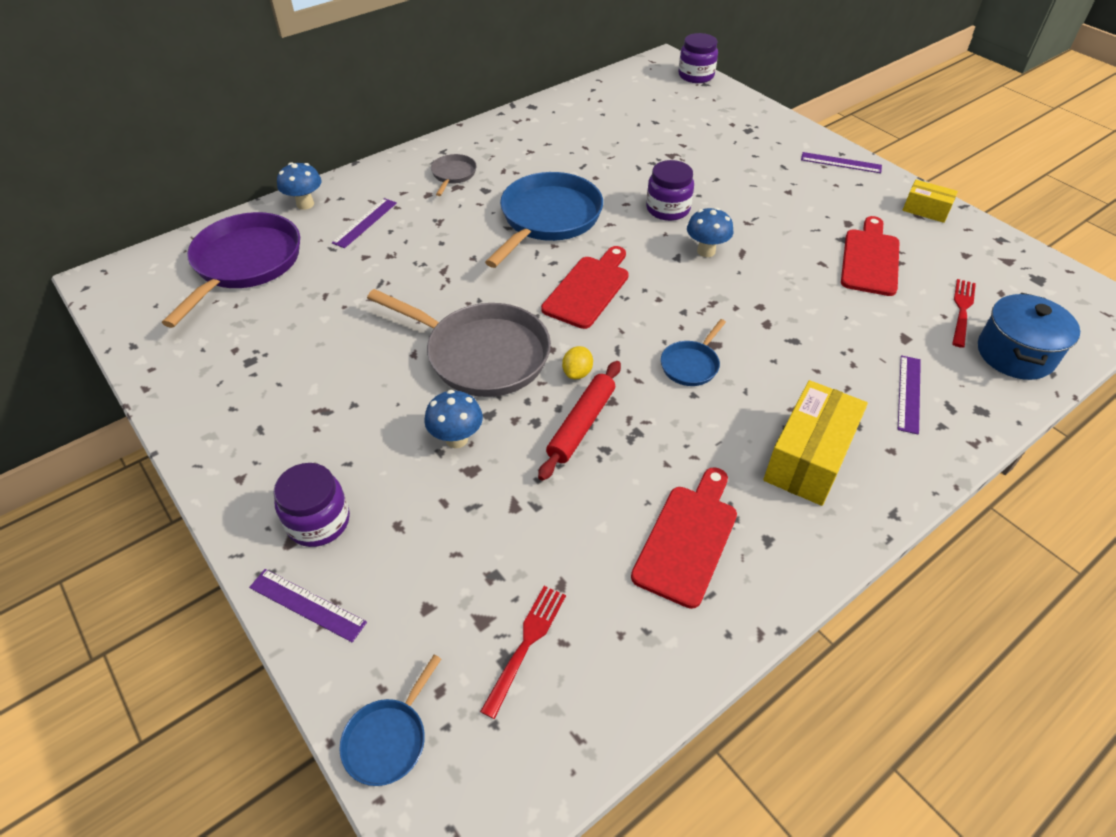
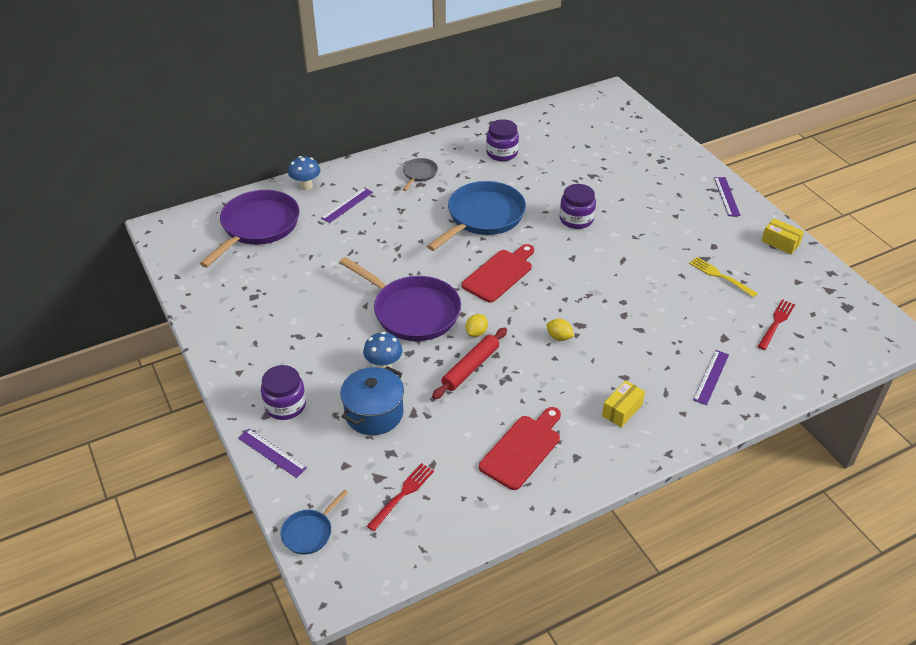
camera: 10 degrees right, 5 degrees down
(481, 354) = (412, 311): grey pan -> purple pan
(691, 364) = (559, 337): blue pan -> yellow lemon
(696, 75) = (633, 108): purple jar -> purple jar (502, 153)
(706, 251) = (595, 255): blue mushroom -> none
(808, 458) = (622, 410): yellow box -> yellow box, size x0.56
(841, 163) = (726, 196): purple ruler -> purple ruler turned 60 degrees clockwise
(870, 259) = (720, 276): red cutting board -> yellow fork
(1015, 354) = (803, 359): blue pot -> blue pot (374, 413)

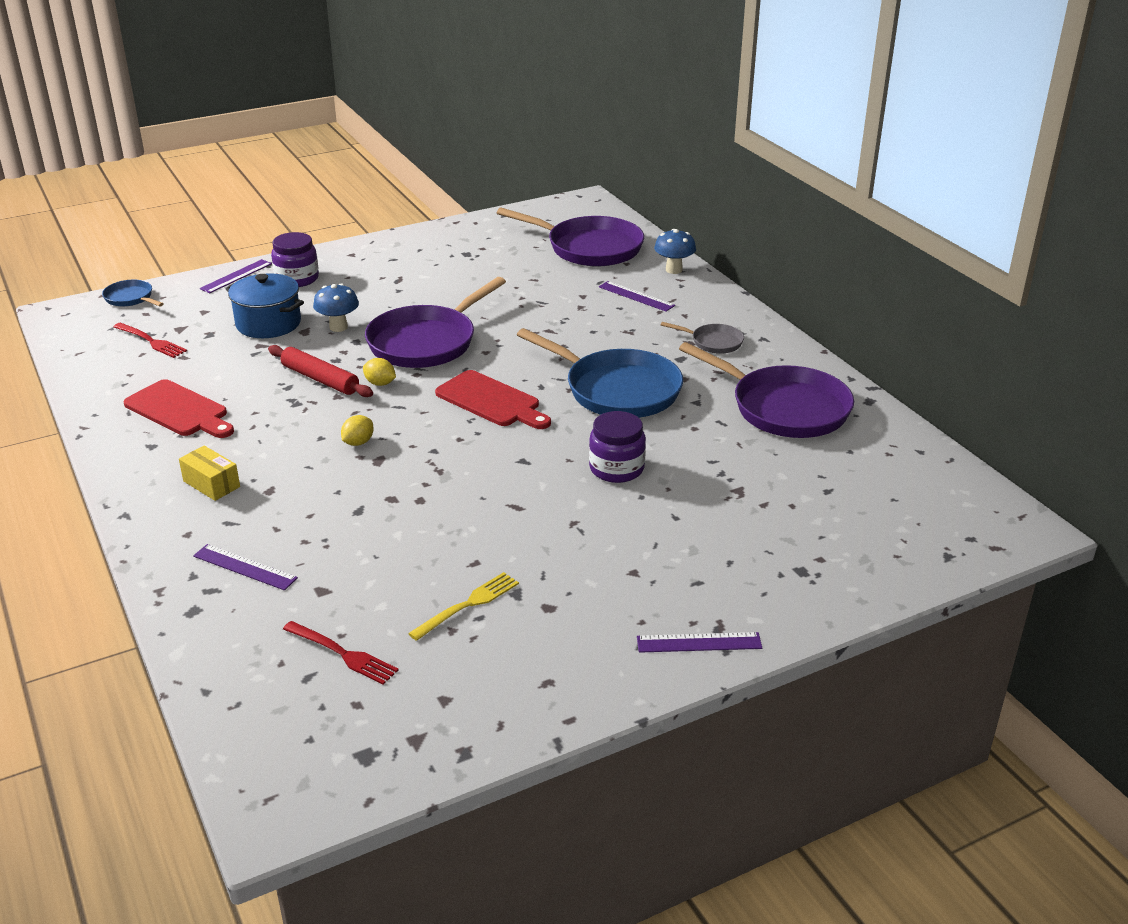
camera: 90 degrees right, 10 degrees down
(502, 153) = (783, 408): purple jar -> purple pan
(780, 243) = (557, 695): yellow box -> none

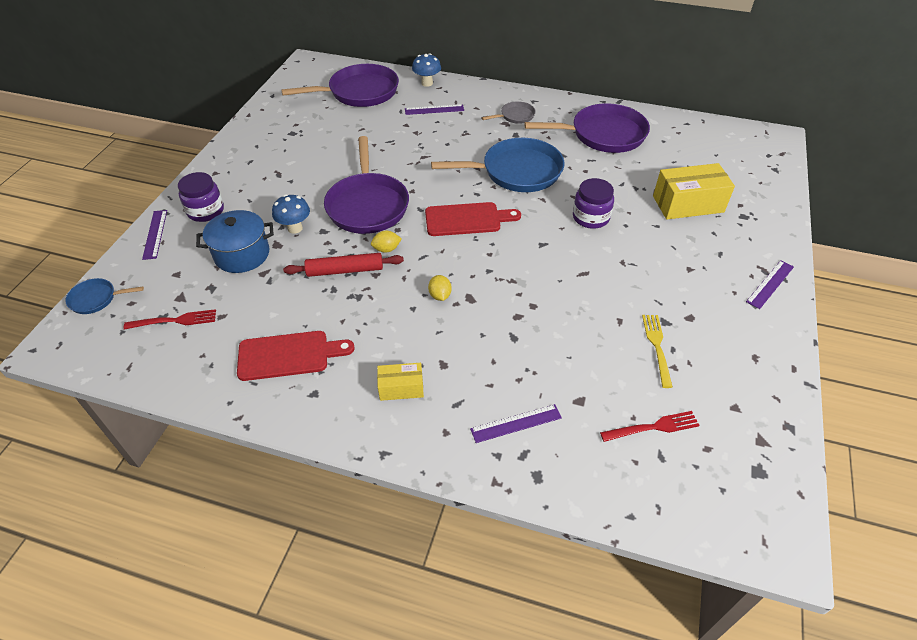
camera: 45 degrees left, 15 degrees up
(753, 521) = (688, 204): none -> yellow box

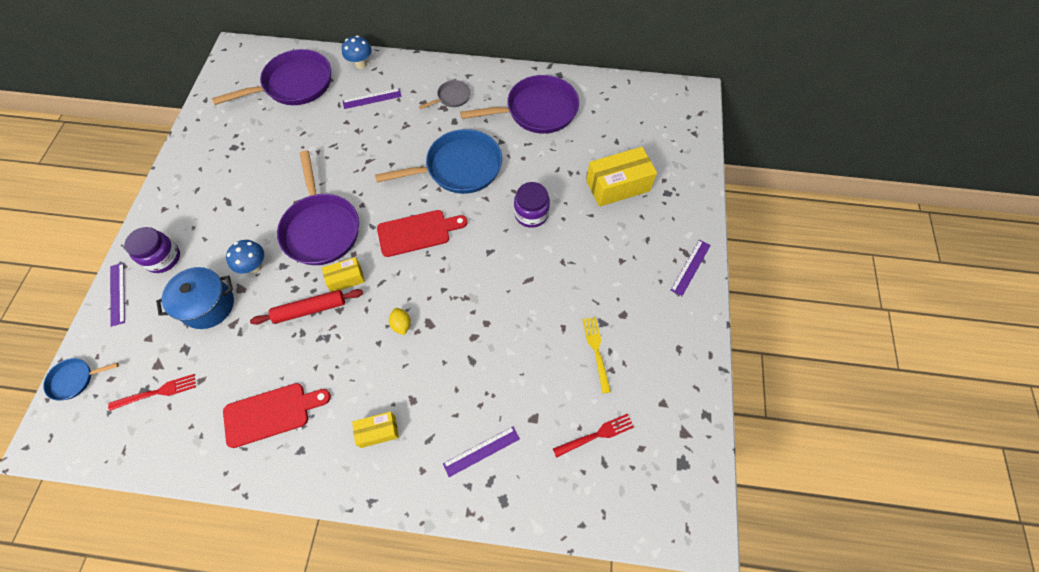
camera: 10 degrees left, 15 degrees up
(386, 249) = (346, 279): yellow lemon -> yellow box

